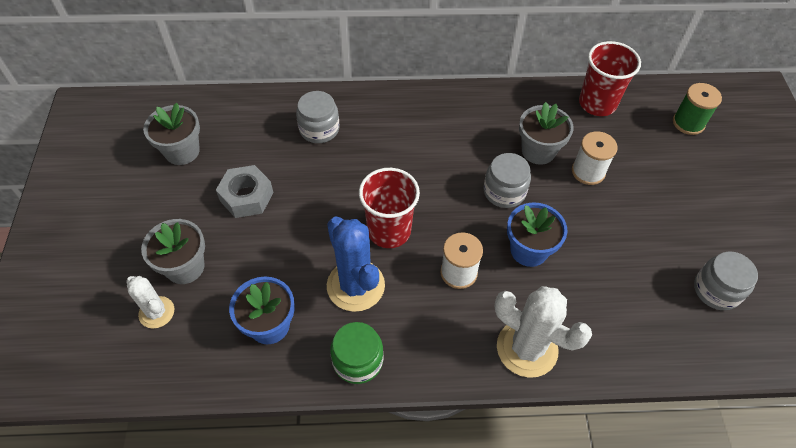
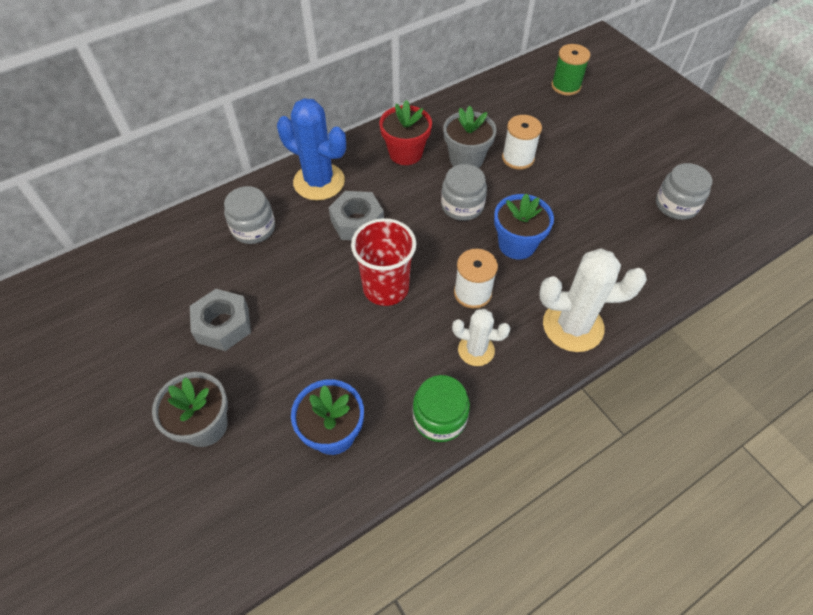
camera: 30 degrees left, 0 degrees up
(156, 312) = (205, 486): white cactus -> white cactus (476, 350)
(182, 151) = (120, 314): grey flower pot -> none
(355, 285) = (390, 352): blue cactus -> blue cactus (319, 182)
(404, 163) = (357, 222): none -> grey nut
(487, 121) = (405, 153): none -> red flower pot
(597, 103) = (486, 100): red cup -> none

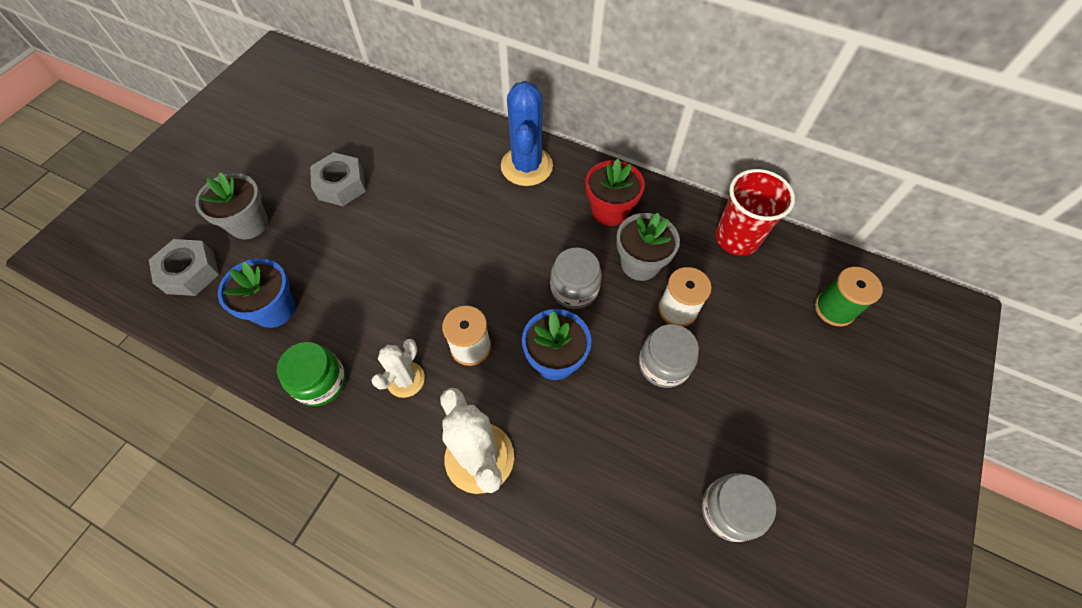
camera: 60 degrees right, 5 degrees up
(253, 228) = (446, 151): grey jar -> grey jar (663, 364)
(357, 222) = (498, 216): grey nut -> grey nut (190, 272)
(386, 288) = (437, 274): red cup -> red cup (737, 238)
(476, 350) = (405, 379): white cactus -> white cactus turned 45 degrees clockwise

